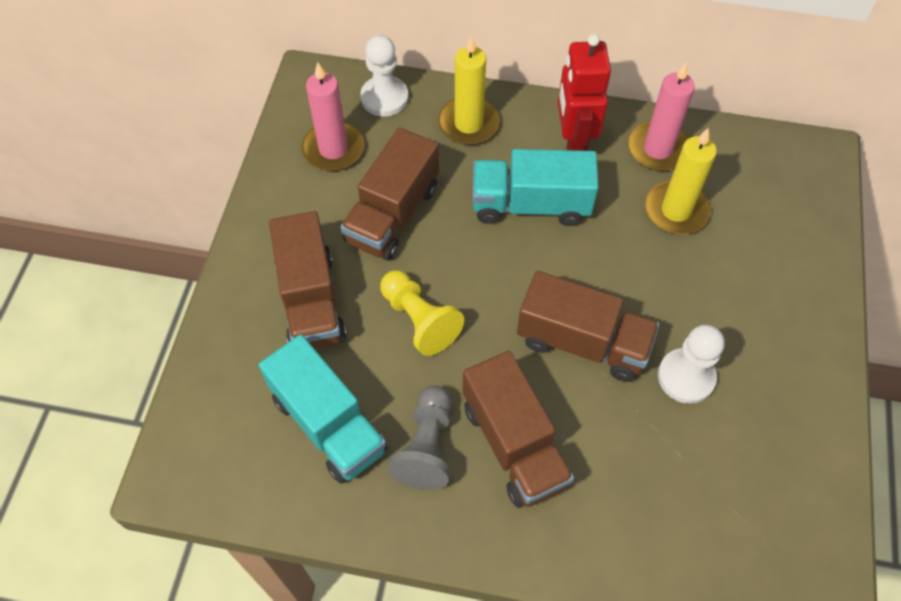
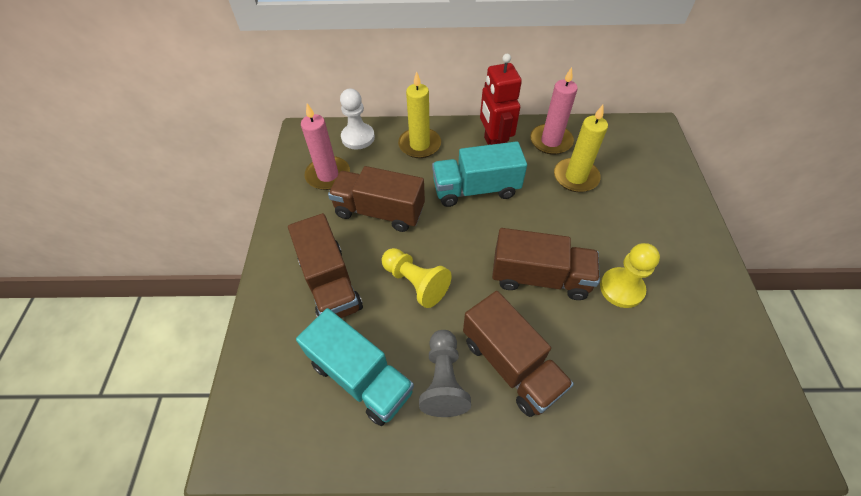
camera: 10 degrees left, 5 degrees down
(393, 214) = (379, 211): brown truck -> brown truck turned 90 degrees clockwise
(686, 377) = (621, 288): white pawn -> yellow pawn

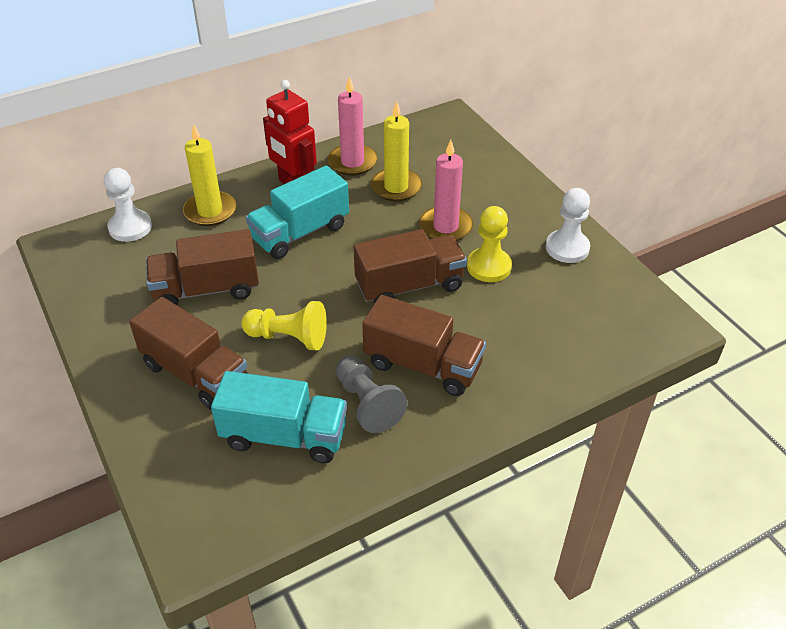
camera: 30 degrees left, 10 degrees down
(328, 175) = (120, 276): pink candle -> pink candle (445, 227)
(709, 301) = (567, 248): none -> white pawn

